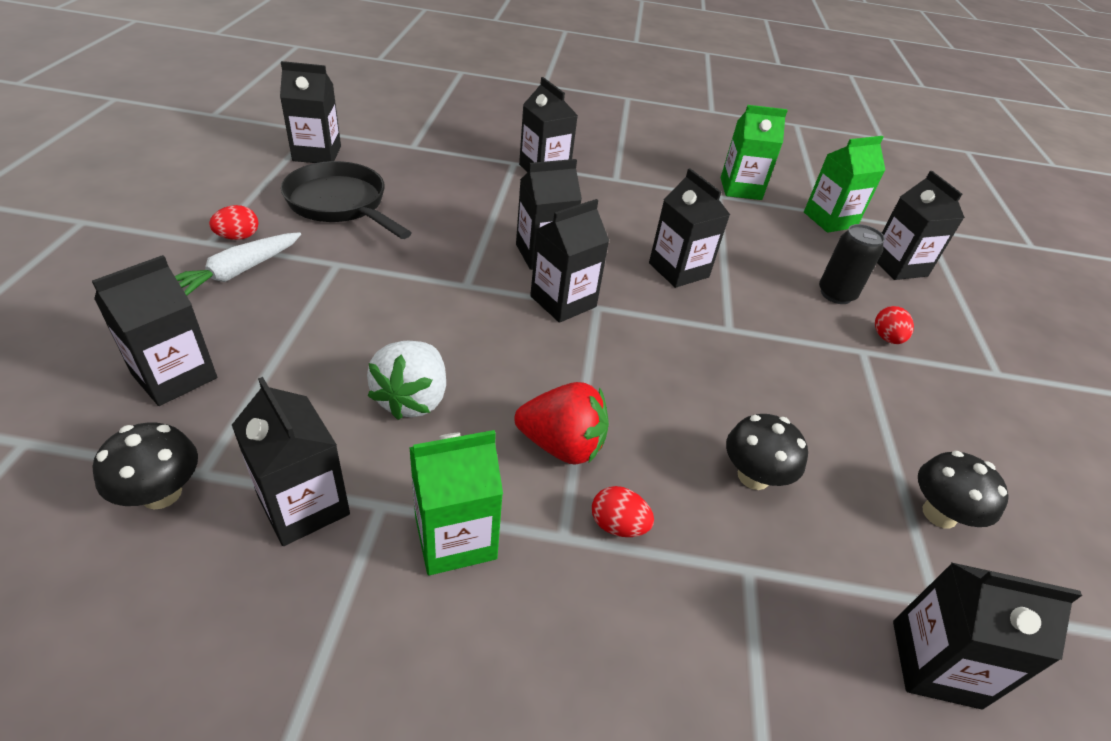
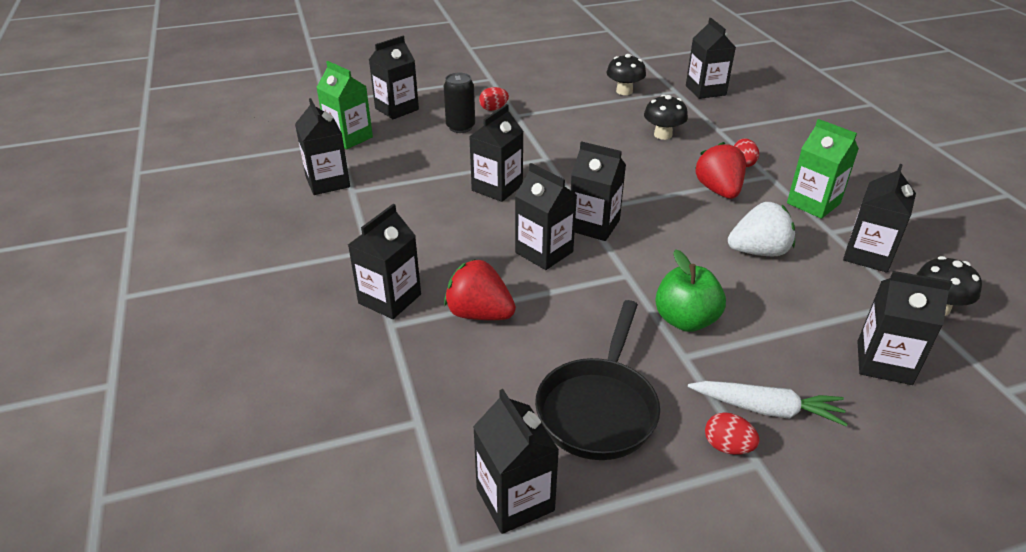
camera: 110 degrees left, 5 degrees down
(373, 286) = (685, 320): none -> green apple
(490, 196) = (479, 314): none -> red strawberry
(740, 189) = (327, 182): green carton -> black carton

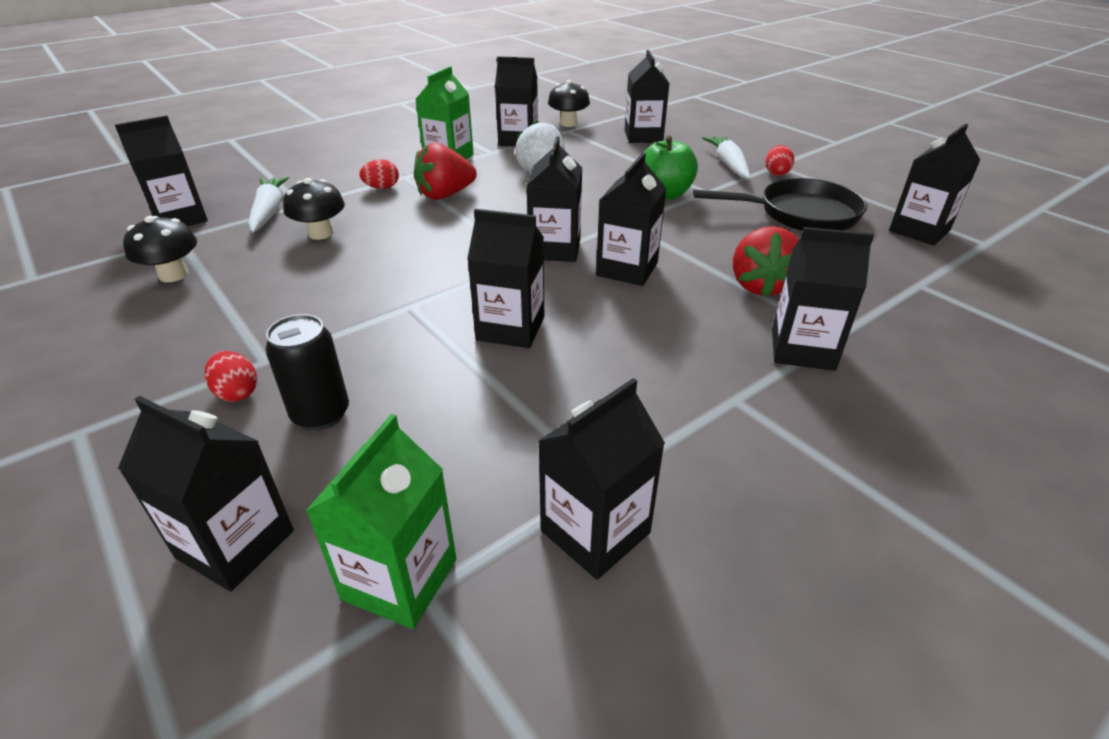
camera: 110 degrees left, 0 degrees up
(708, 118) = (269, 211): none -> white carrot

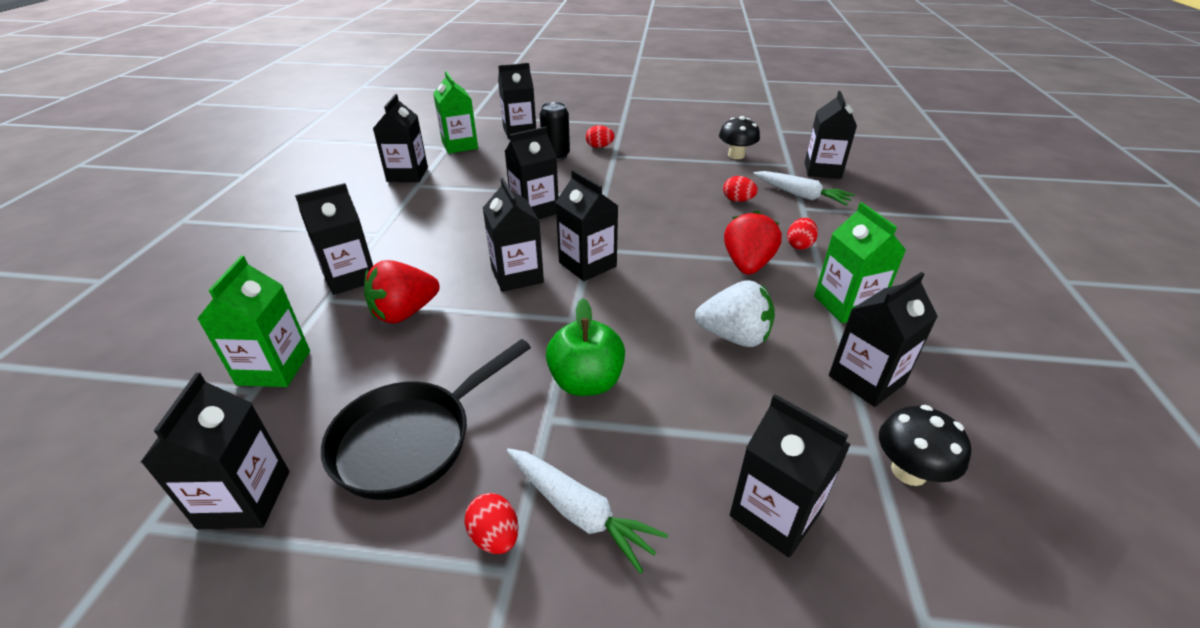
camera: 135 degrees right, 0 degrees up
(321, 233) = (737, 200): black mushroom -> red egg
(760, 286) = (404, 312): red strawberry -> red strawberry turned 90 degrees counterclockwise
(901, 293) = (274, 368): none -> green carton

